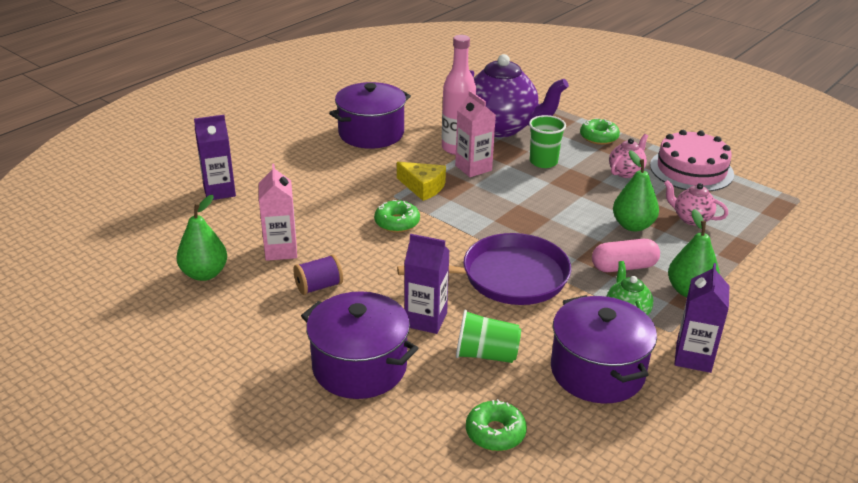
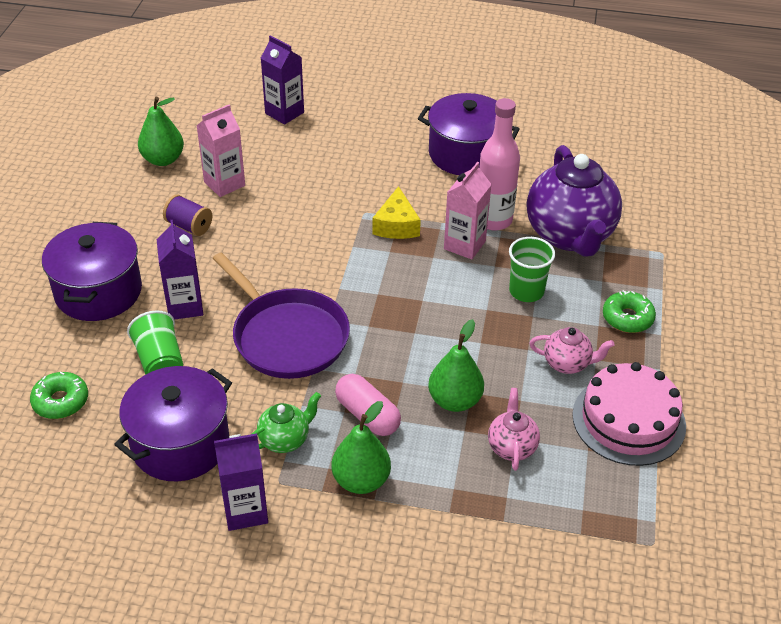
camera: 60 degrees right, 10 degrees up
(397, 222) = (321, 232): green donut -> none

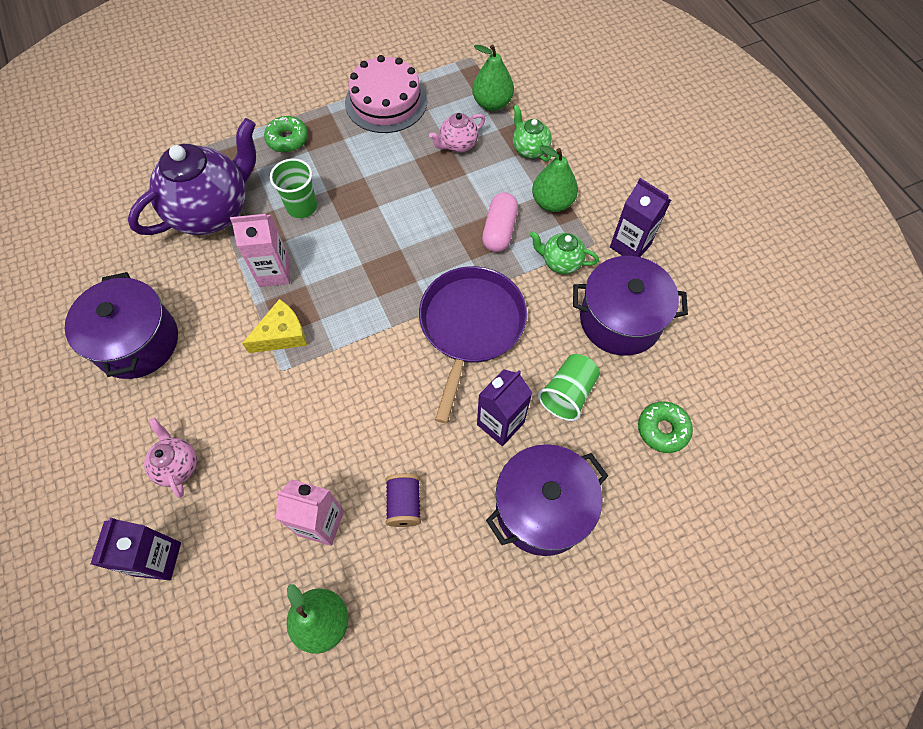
camera: 125 degrees left, 20 degrees up
(451, 508) = (529, 149): none -> green teapot
(455, 401) = (445, 191): green pear -> green pear (492, 103)
(493, 220) = (226, 270): pink bottle -> none
(567, 364) = (360, 151): pink teapot -> pink teapot (178, 466)

